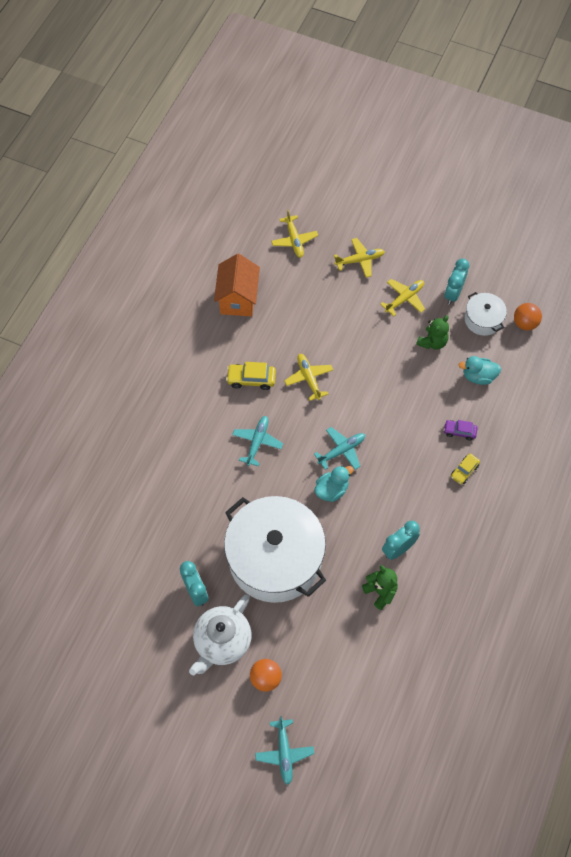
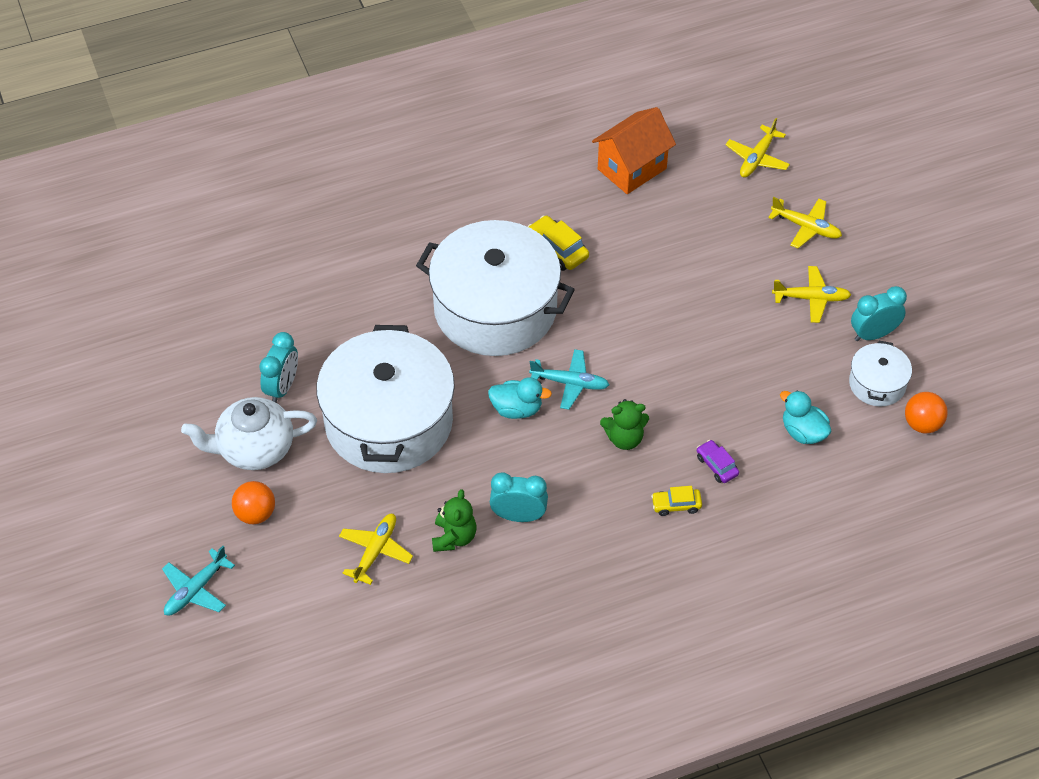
camera: 45 degrees right, 10 degrees down
(257, 442) = (495, 309): turquoise plane -> white pot
(309, 378) = (617, 293): yellow plane -> yellow plane (375, 551)
(432, 342) = (792, 361): green teddy bear -> green teddy bear (624, 438)

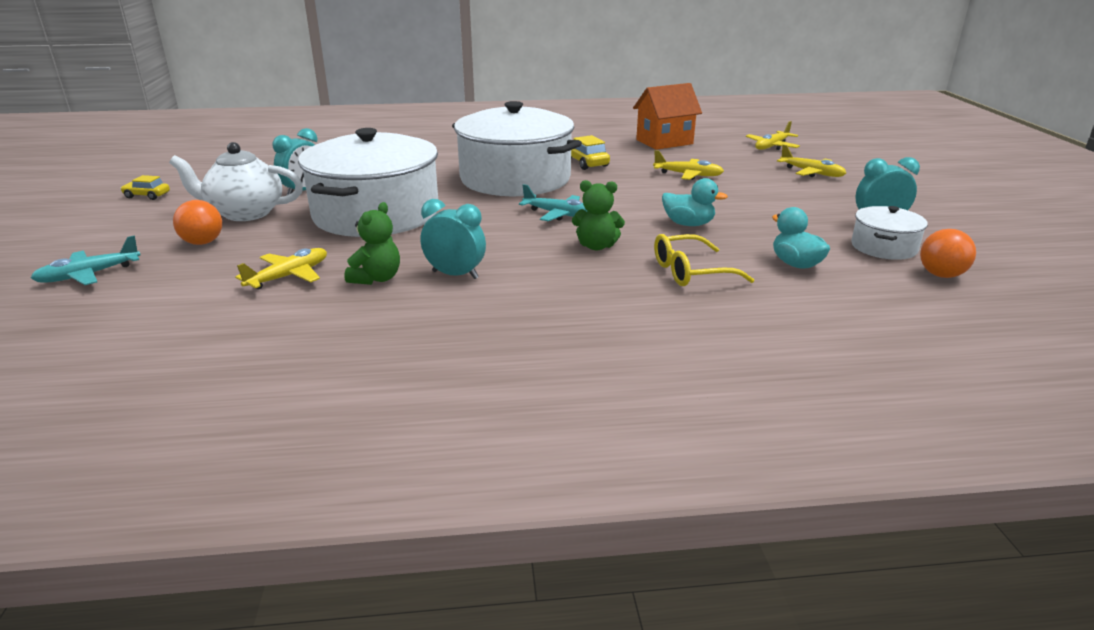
camera: 15 degrees right, 25 degrees down
(517, 409) = (499, 221): turquoise duck -> turquoise duck (688, 224)
(676, 505) = (634, 290): yellow car -> yellow car (147, 195)
(717, 465) = (690, 272): purple car -> yellow glasses
(811, 298) = (813, 201): yellow plane -> yellow plane (688, 175)

